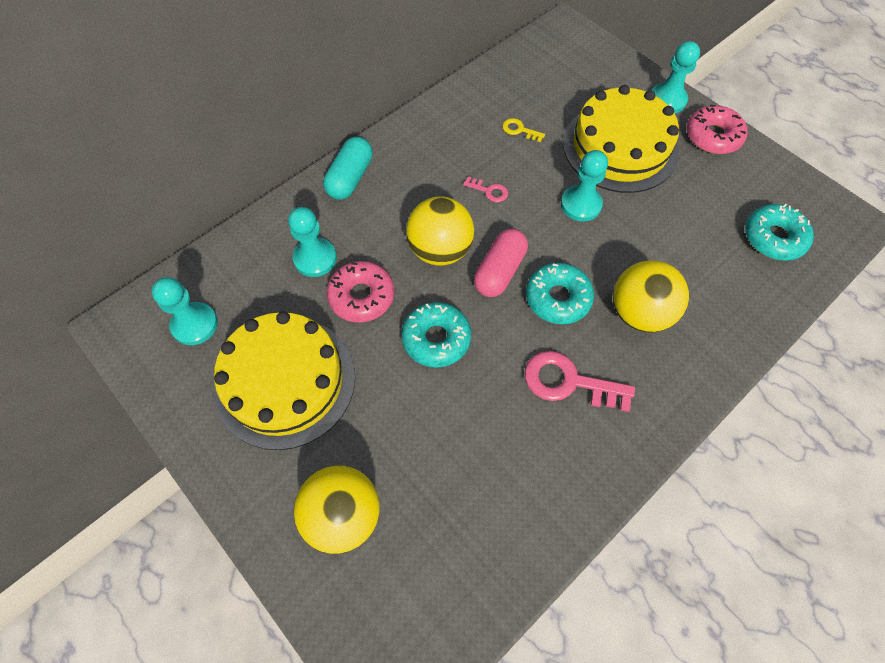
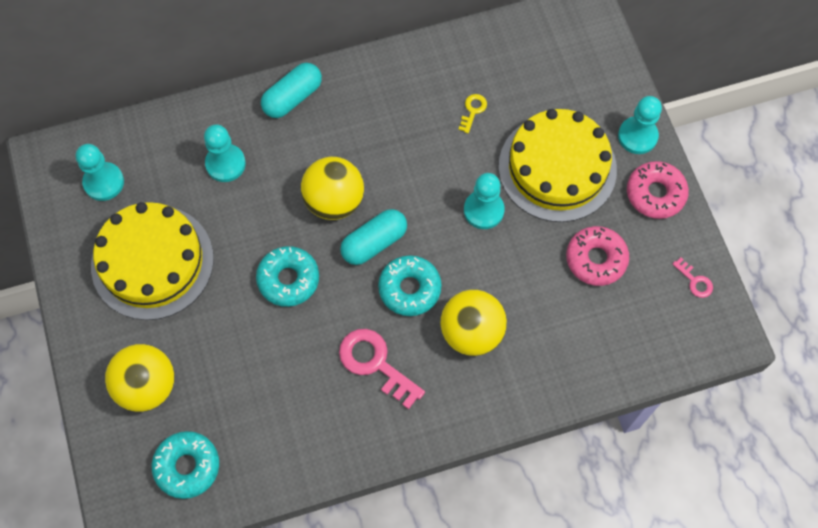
camera: 25 degrees right, 5 degrees up
(361, 296) = (247, 215): pink donut -> pink donut (596, 259)
(489, 191) = (408, 162): pink key -> pink key (695, 281)
(499, 271) = (374, 243): pink capsule -> turquoise capsule
(519, 130) = (473, 110): yellow key -> yellow key turned 60 degrees clockwise
(773, 238) = (640, 318): turquoise donut -> turquoise donut (187, 466)

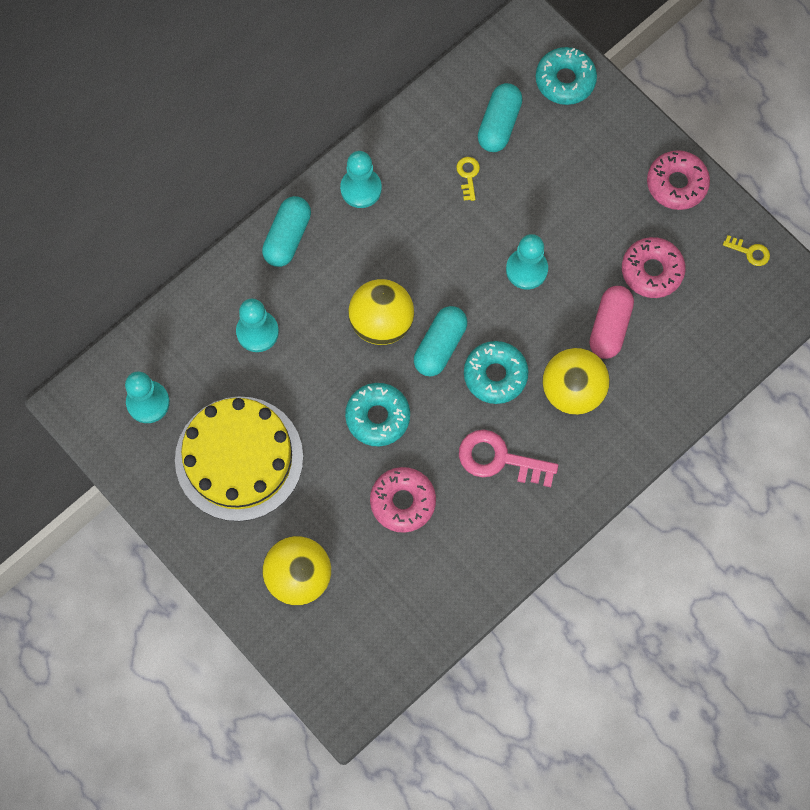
camera: 25 degrees left, 5 degrees up
(187, 466) = (376, 631): turquoise donut -> turquoise donut (565, 80)
(271, 362) = (403, 502): none -> pink donut
(521, 80) = (499, 124): none -> turquoise capsule
(533, 291) = (609, 327): none -> pink capsule
(557, 168) = (575, 198): yellow cake -> none
(637, 136) = (634, 134): turquoise pawn -> turquoise pawn (361, 189)
(695, 281) = (750, 252): pink key -> yellow key

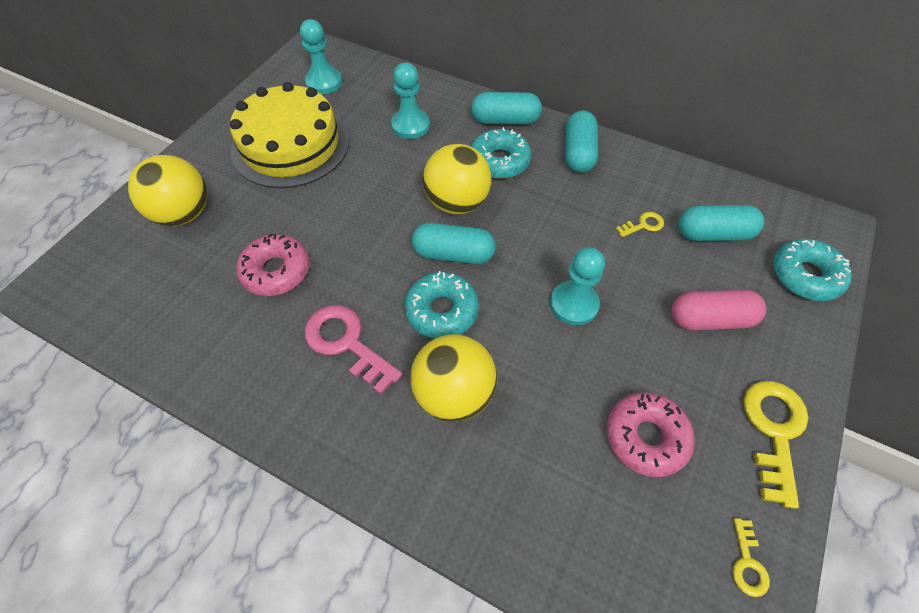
camera: 70 degrees right, 15 degrees down
(361, 189) = (578, 153): turquoise pawn -> turquoise capsule
(378, 417) = (360, 226): turquoise donut -> turquoise donut (499, 161)
(499, 459) = (346, 343): pink key -> pink key turned 45 degrees counterclockwise
(609, 327) = (549, 410): pink capsule -> pink capsule (710, 319)
(676, 184) = (774, 431): pink donut -> yellow key

